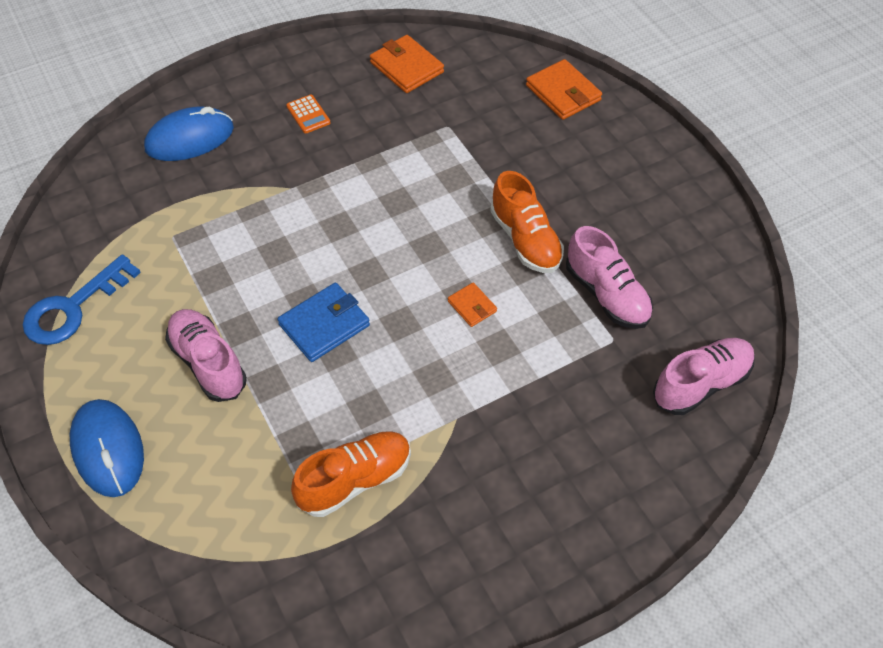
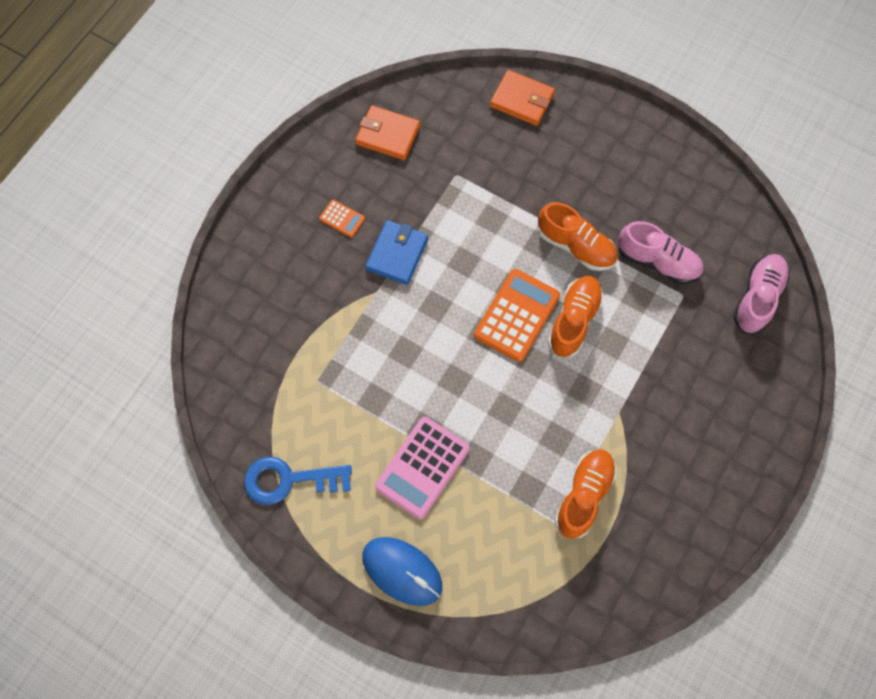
camera: 30 degrees left, 15 degrees up
(74, 307) = (289, 480): blue key -> blue key turned 75 degrees clockwise
(190, 138) = (264, 289): blue mouse -> none
(208, 363) = (422, 467): pink shoe -> pink calculator
(324, 325) = (482, 392): blue wallet -> blue wallet (397, 254)
(415, 273) = (517, 315): none -> orange calculator
(472, 306) = (574, 320): orange wallet -> orange shoe

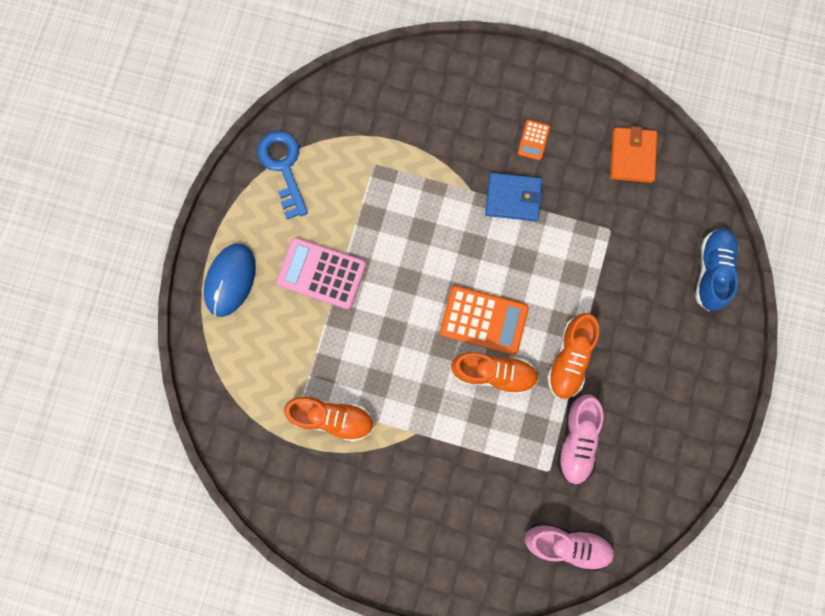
camera: 75 degrees right, 10 degrees up
(522, 100) = (711, 271): orange wallet -> blue shoe

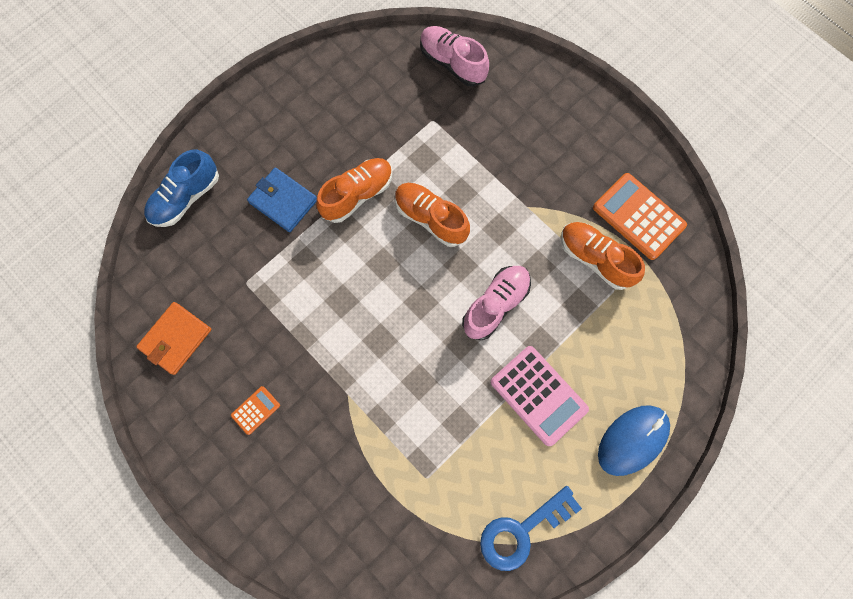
camera: 150 degrees left, 5 degrees down
(283, 168) = (522, 531): blue key -> blue key turned 45 degrees clockwise
(484, 320) = (411, 267): orange calculator -> orange calculator (638, 216)
(513, 198) = (313, 363): blue wallet -> blue wallet (283, 201)
(577, 440) = (394, 130): pink shoe -> pink shoe (495, 305)

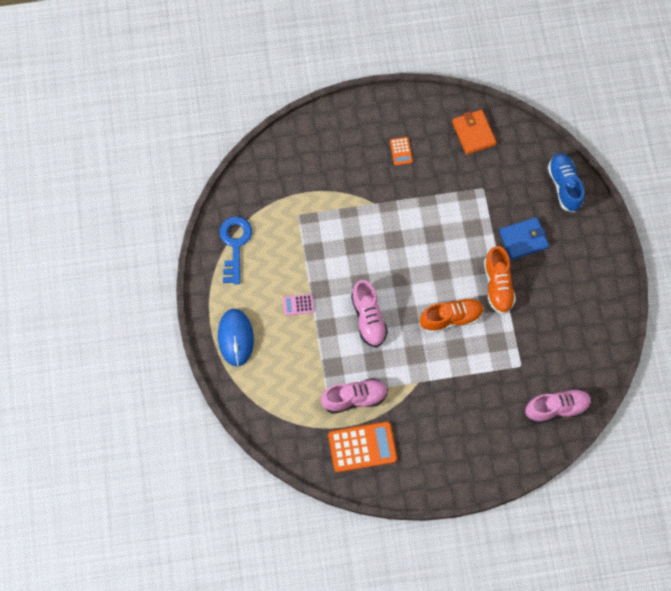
camera: 125 degrees right, 5 degrees down
(538, 395) = (298, 305): pink calculator -> pink calculator, size x0.49
(595, 259) = (354, 398): orange shoe -> pink shoe

